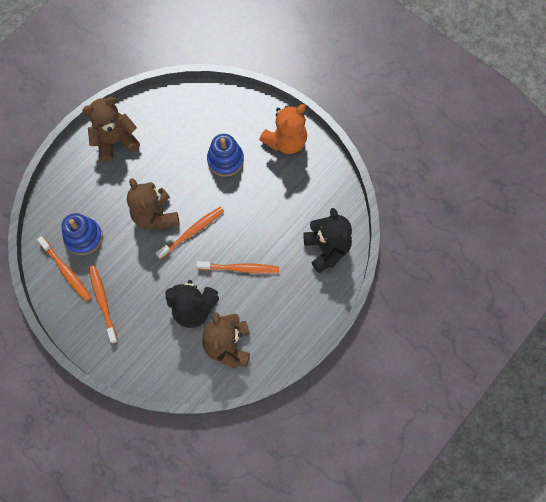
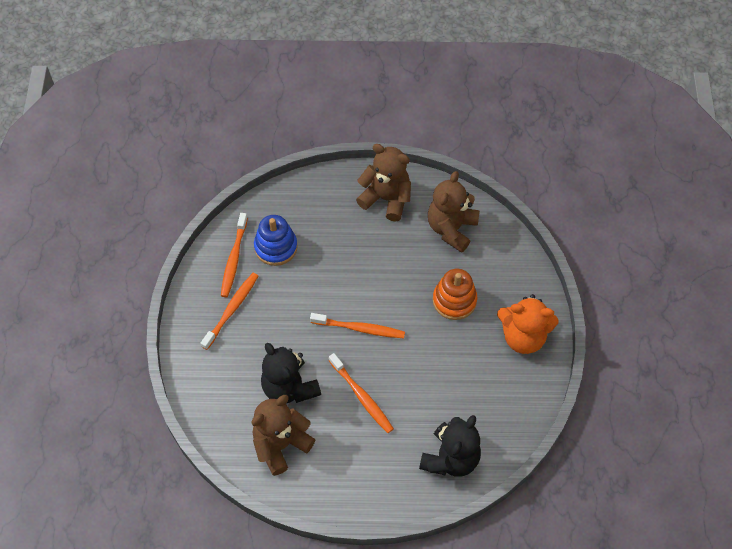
camera: 50 degrees right, 10 degrees down
(155, 216) = (347, 286): brown teddy bear -> brown teddy bear (451, 228)
(225, 160) = (454, 300): blue stacking toy -> orange stacking toy

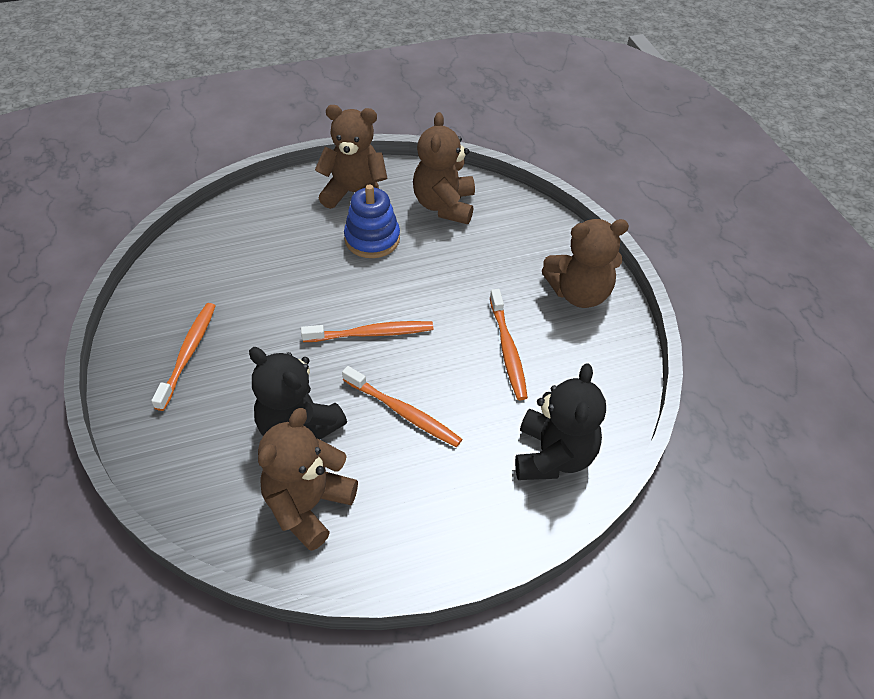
camera: 20 degrees left, 10 degrees down
(234, 259) = (176, 296): orange toothbrush -> orange toothbrush (507, 350)
(276, 247) = (230, 271): blue stacking toy -> blue stacking toy (372, 239)
(454, 300) = (479, 275): orange stacking toy -> none
(523, 336) = (579, 293): orange teddy bear -> brown teddy bear

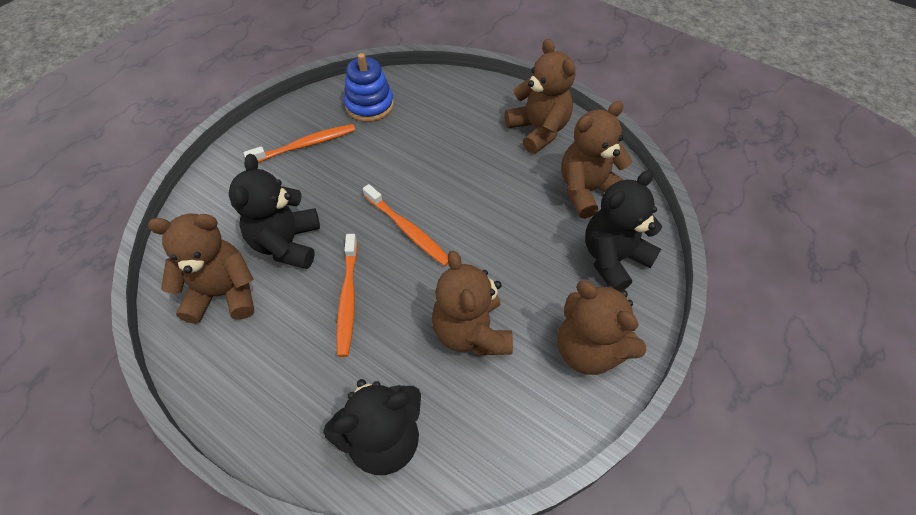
camera: 55 degrees right, 5 degrees up
(372, 239) = (502, 170): blue stacking toy -> blue stacking toy (369, 105)
(507, 350) = (471, 332): orange toothbrush -> brown teddy bear
(518, 232) = (613, 259): none -> black teddy bear

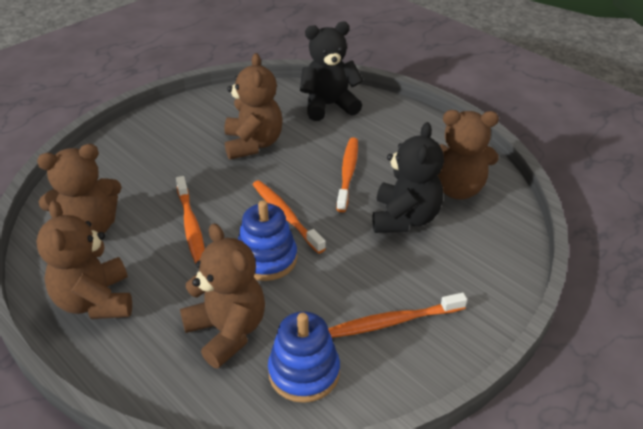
camera: 170 degrees left, 15 degrees down
(415, 182) = (266, 259): none -> blue stacking toy
(495, 205) = (191, 226): none -> orange toothbrush
(589, 350) = (171, 127): brown teddy bear -> brown teddy bear (227, 331)
(613, 259) = (110, 173): black teddy bear -> none

